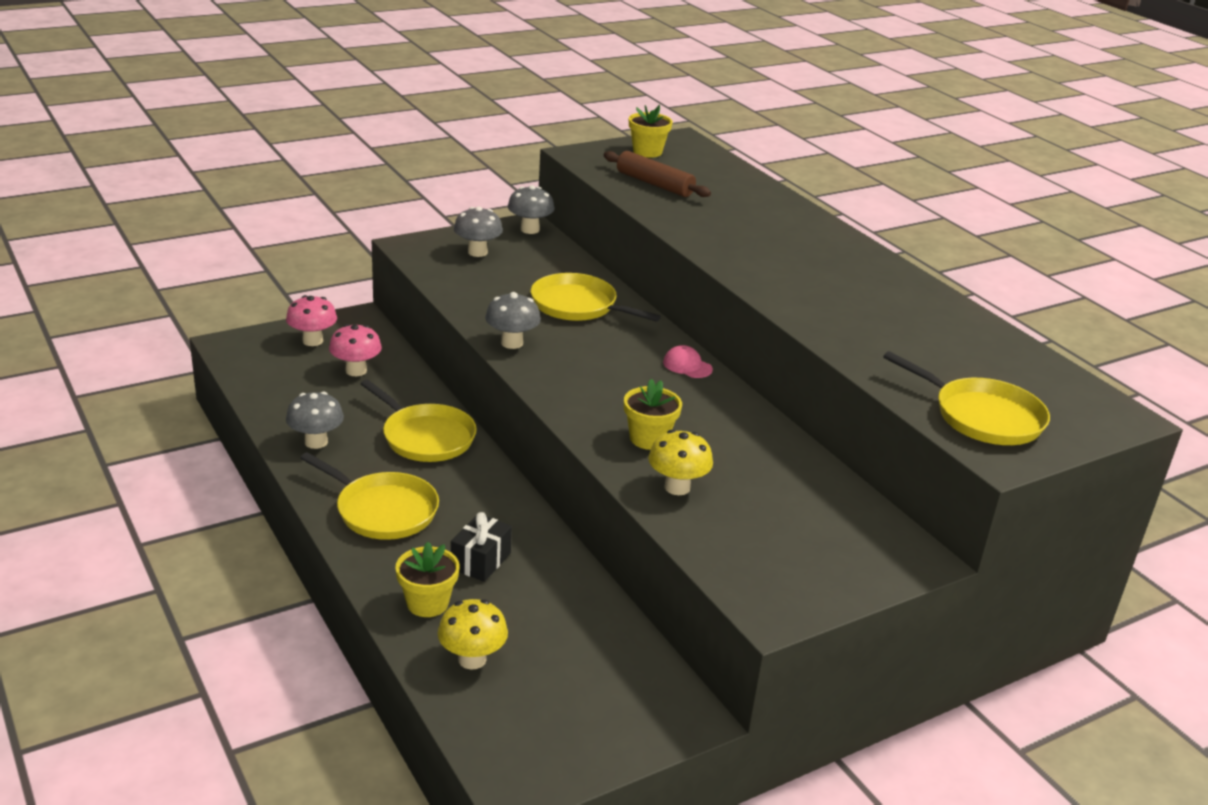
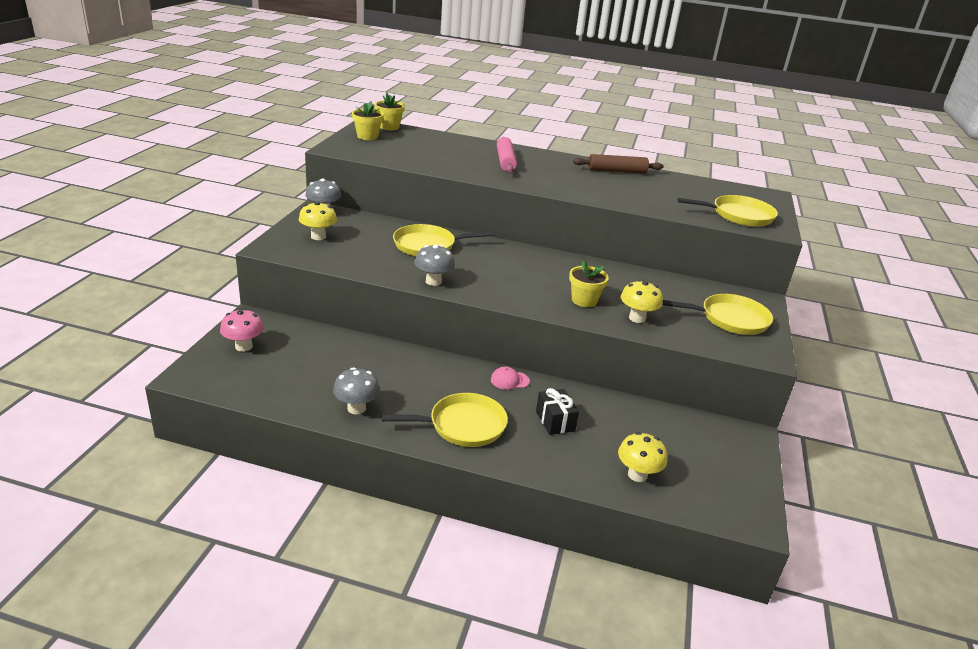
camera: 45 degrees left, 0 degrees up
(356, 370) = (305, 351): pink mushroom -> none
(425, 437) = (413, 370): yellow pan -> yellow pan (730, 319)
(427, 603) = (570, 461): yellow flower pot -> yellow flower pot (389, 127)
(477, 252) = (318, 236): grey mushroom -> yellow mushroom
(655, 184) = (406, 153): brown rolling pin -> brown rolling pin (616, 171)
(687, 366) = (533, 255): pink cap -> pink cap (509, 380)
(767, 232) = (505, 161): none -> pink rolling pin

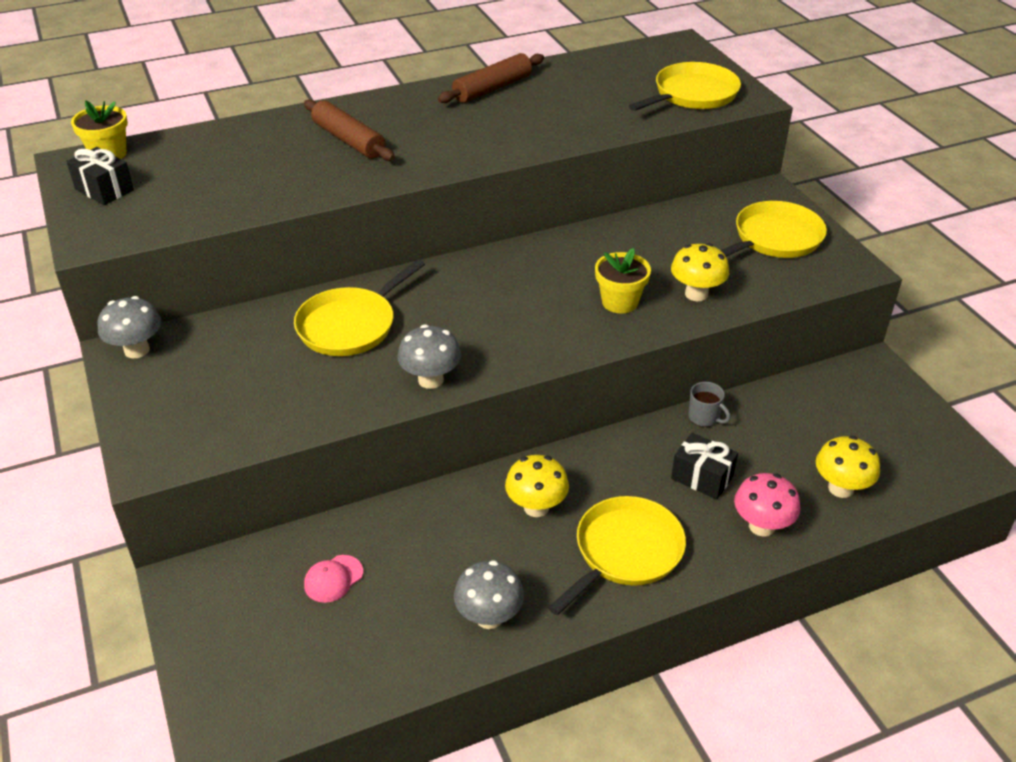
camera: 35 degrees left, 10 degrees up
(244, 346) = (235, 632): pink mushroom -> pink mushroom (761, 526)
(318, 236) = (189, 398): yellow mushroom -> yellow mushroom (536, 507)
(367, 136) = (104, 190): yellow flower pot -> black gift
(505, 161) = (349, 140): pink rolling pin -> brown rolling pin
(509, 380) = (599, 455): pink cap -> pink cap (333, 579)
(596, 398) = (704, 417): none -> grey mug

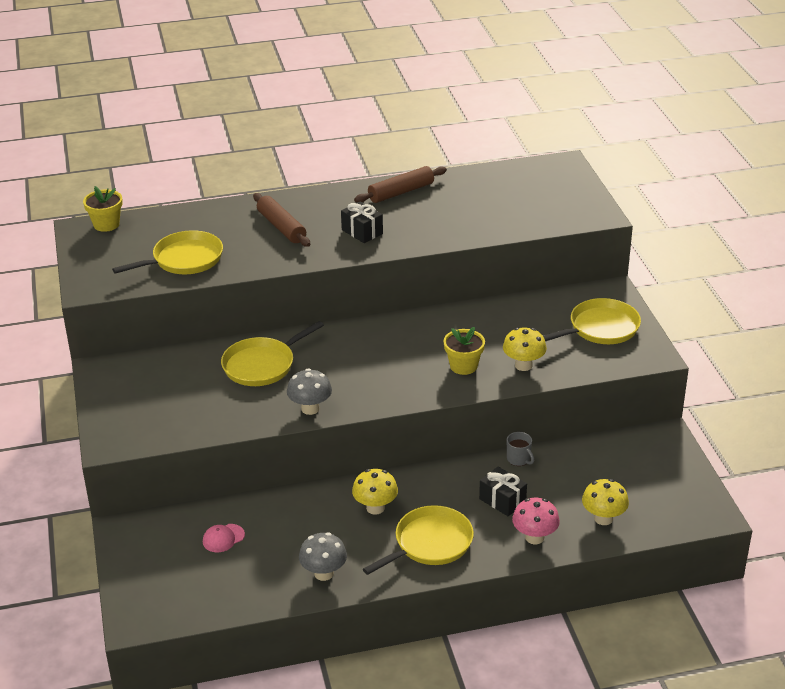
camera: 10 degrees right, 5 degrees down
(104, 190) = (100, 252): black gift -> black gift (362, 232)
(137, 350) = (110, 368): grey mushroom -> none
(692, 94) = (556, 209): yellow pan -> yellow pan (184, 259)

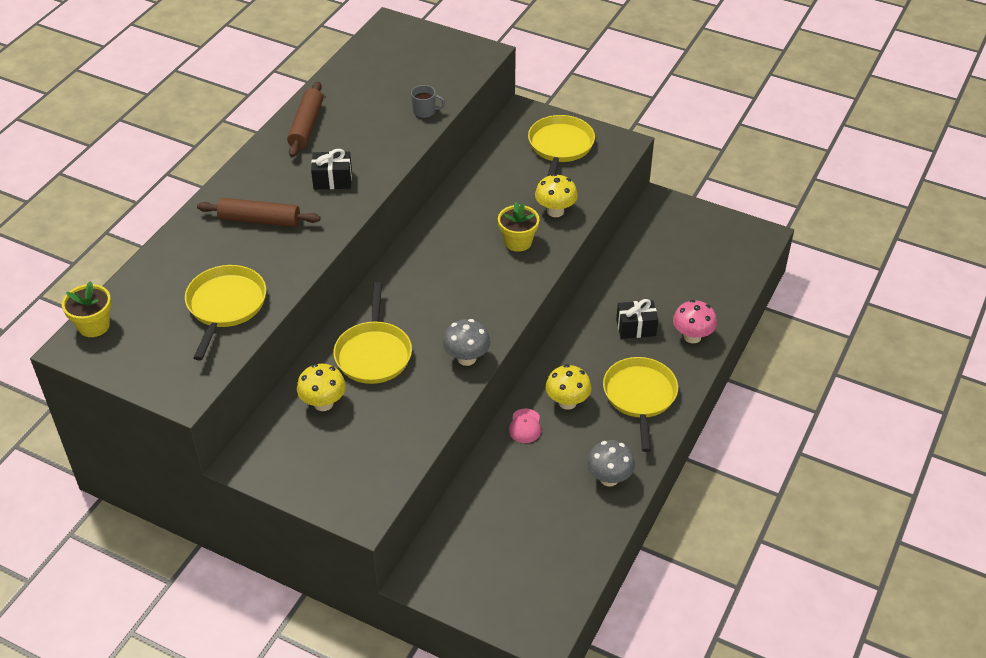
camera: 50 degrees left, 10 degrees up
(223, 538) = (503, 517): pink cap -> pink cap (525, 426)
(519, 459) = (601, 290): grey mug -> grey mug (425, 112)
(603, 518) = (710, 289): yellow mushroom -> yellow mushroom (323, 403)

